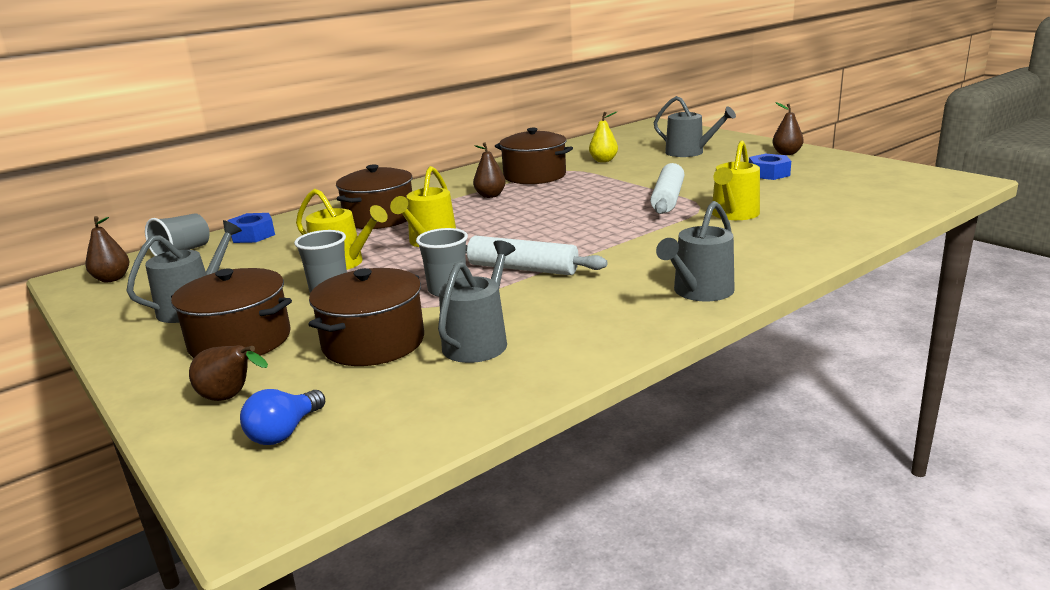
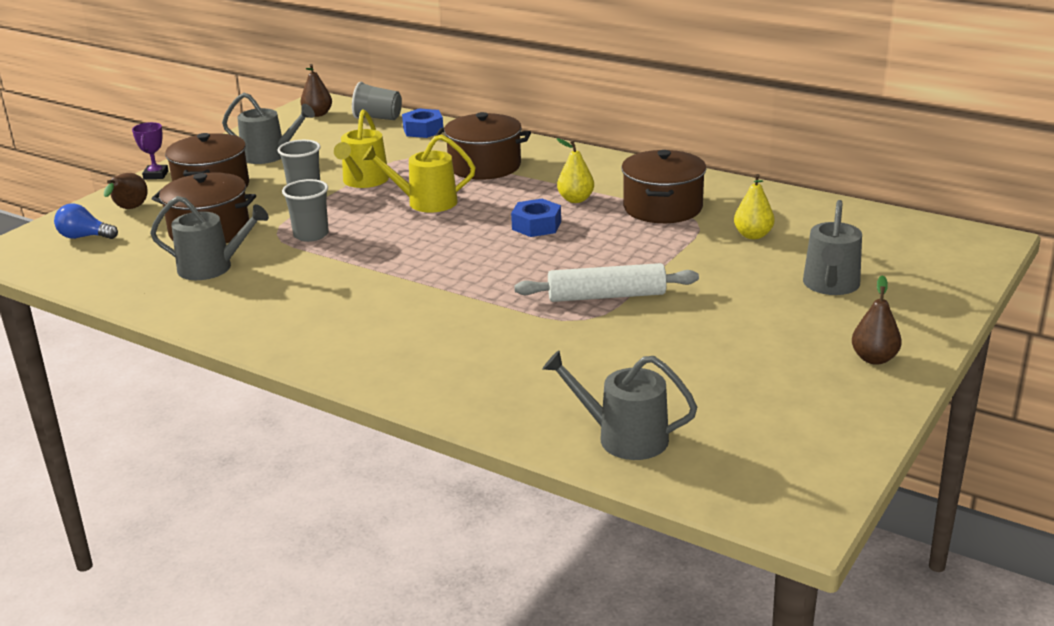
camera: 70 degrees right, 5 degrees up
(135, 379) = (156, 175): none -> purple trophy
(490, 196) = (575, 199): brown pear -> yellow pear
(522, 268) = (365, 256): white rolling pin -> none
(699, 292) = (321, 345): grey watering can -> grey watering can (624, 438)
(733, 214) = (560, 342): yellow watering can -> none
(769, 173) = (752, 352): blue nut -> blue nut (536, 225)

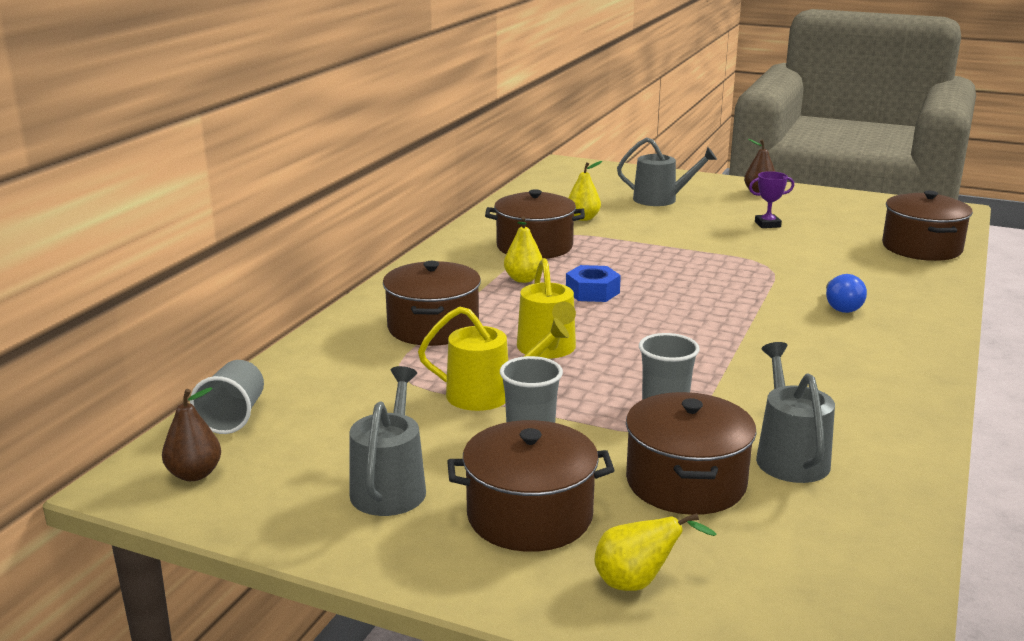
camera: 100 degrees left, 5 degrees down
(84, 237) = (760, 602): blue light bulb -> blue light bulb (841, 307)
(129, 209) = (637, 583): brown pear -> yellow pear
(156, 175) = (482, 593): purple trophy -> purple trophy (767, 224)
(423, 130) = (297, 376): blue nut -> none
(606, 296) = (722, 260): white rolling pin -> none
(624, 438) = (921, 248): grey watering can -> brown pot

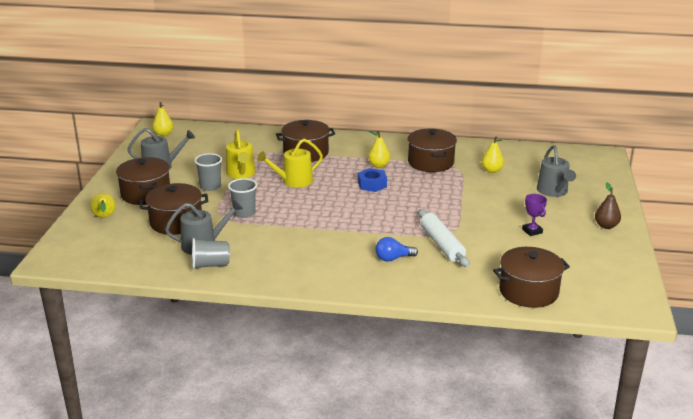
camera: 75 degrees right, 5 degrees up
(194, 474) = (163, 134): brown pear -> yellow pear
(233, 417) = (206, 131): grey cup -> grey cup (210, 265)
(800, 274) = (441, 244): none -> white rolling pin

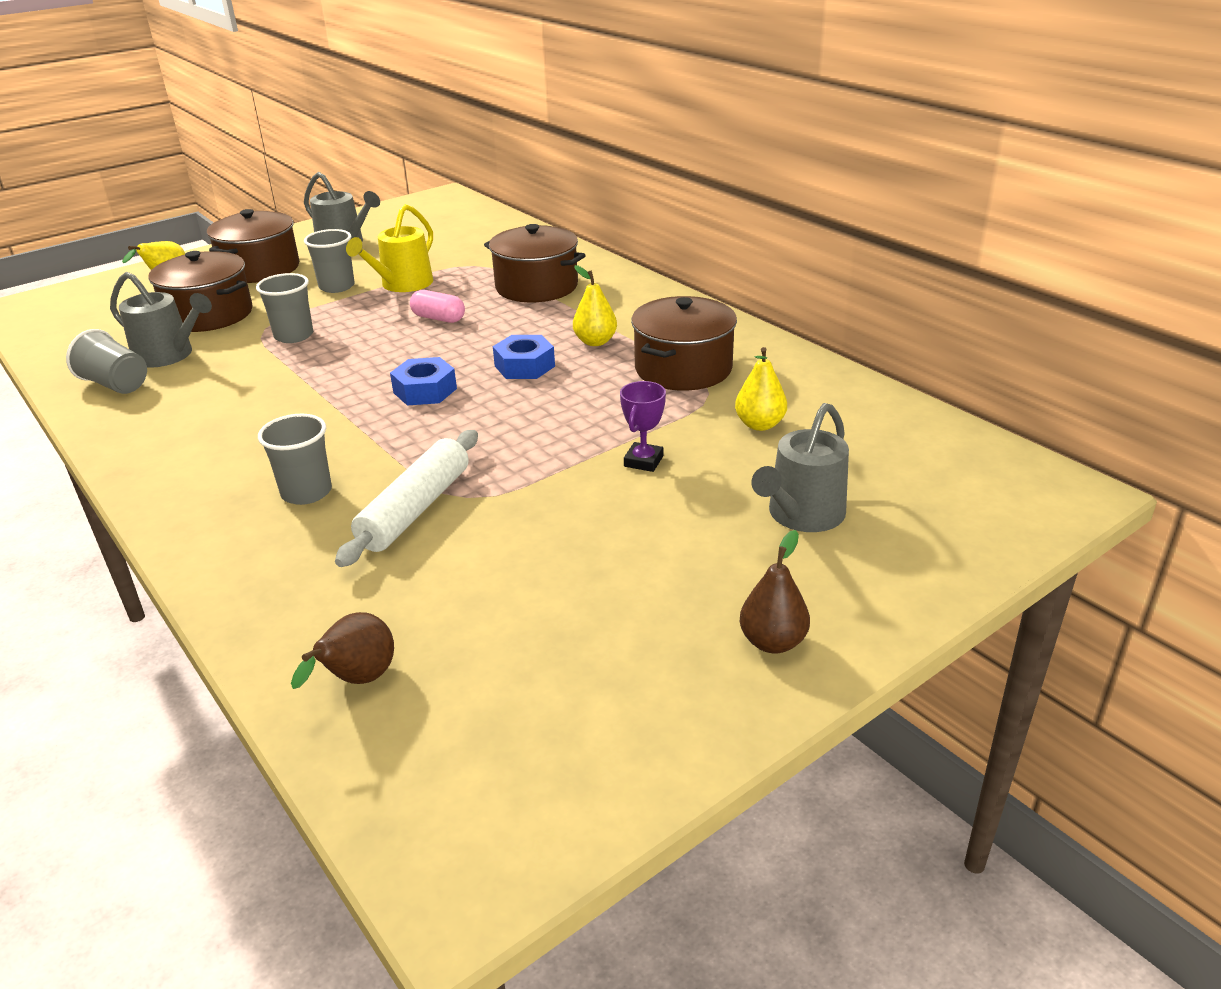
camera: 45 degrees right, 5 degrees up
(163, 134) = (431, 207): yellow pear -> none
(293, 181) = (439, 318): yellow watering can -> pink capsule
(354, 209) = (425, 390): none -> blue nut
(393, 258) = (306, 492): blue light bulb -> grey cup
(528, 291) = (357, 680): brown pot -> brown pear
(532, 231) = (604, 569): purple trophy -> purple trophy (643, 461)

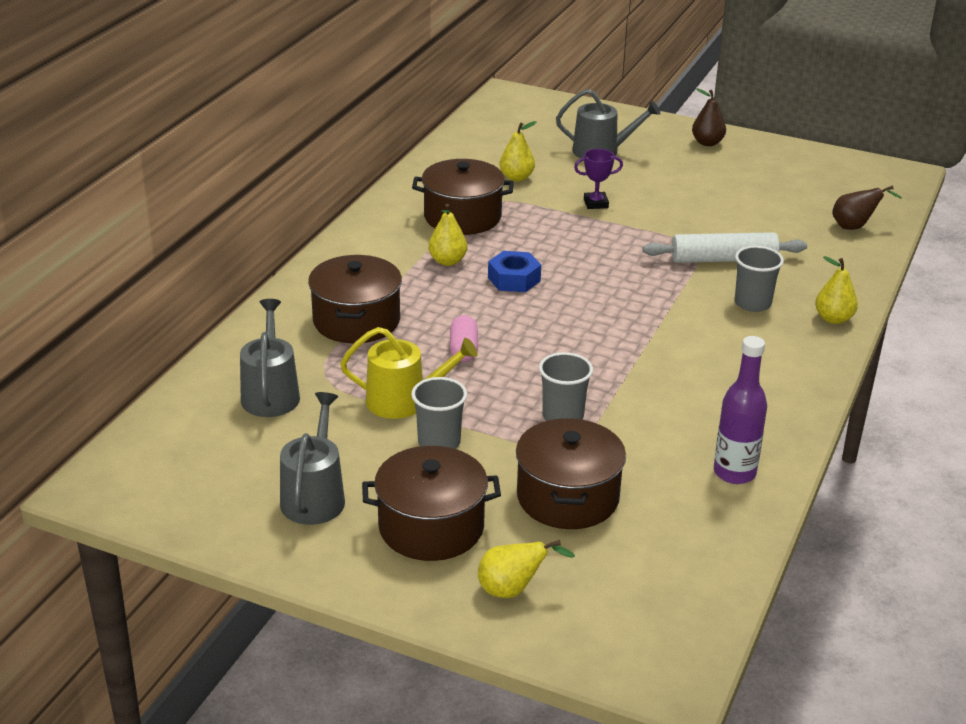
camera: 120 degrees left, 0 degrees up
(116, 384) = (734, 473): grey cup -> purple bottle
(168, 355) = (662, 473): grey watering can -> grey watering can (270, 394)
(202, 539) = (833, 319): none -> yellow pear
(425, 390) = (590, 308): blue nut -> none

